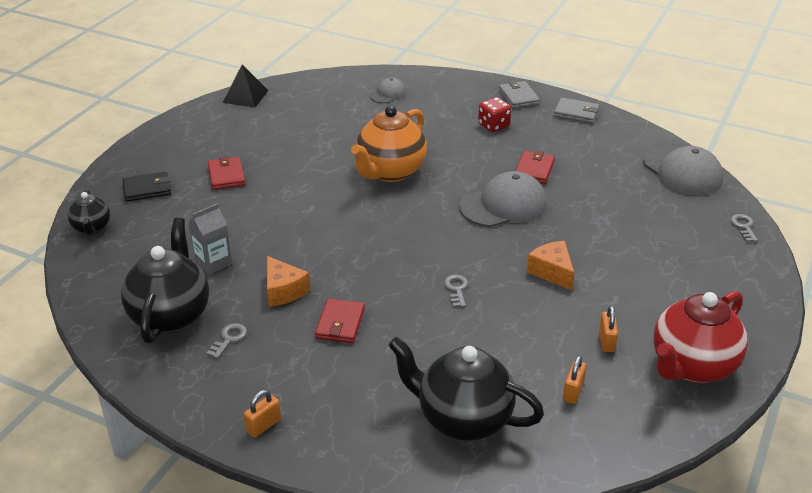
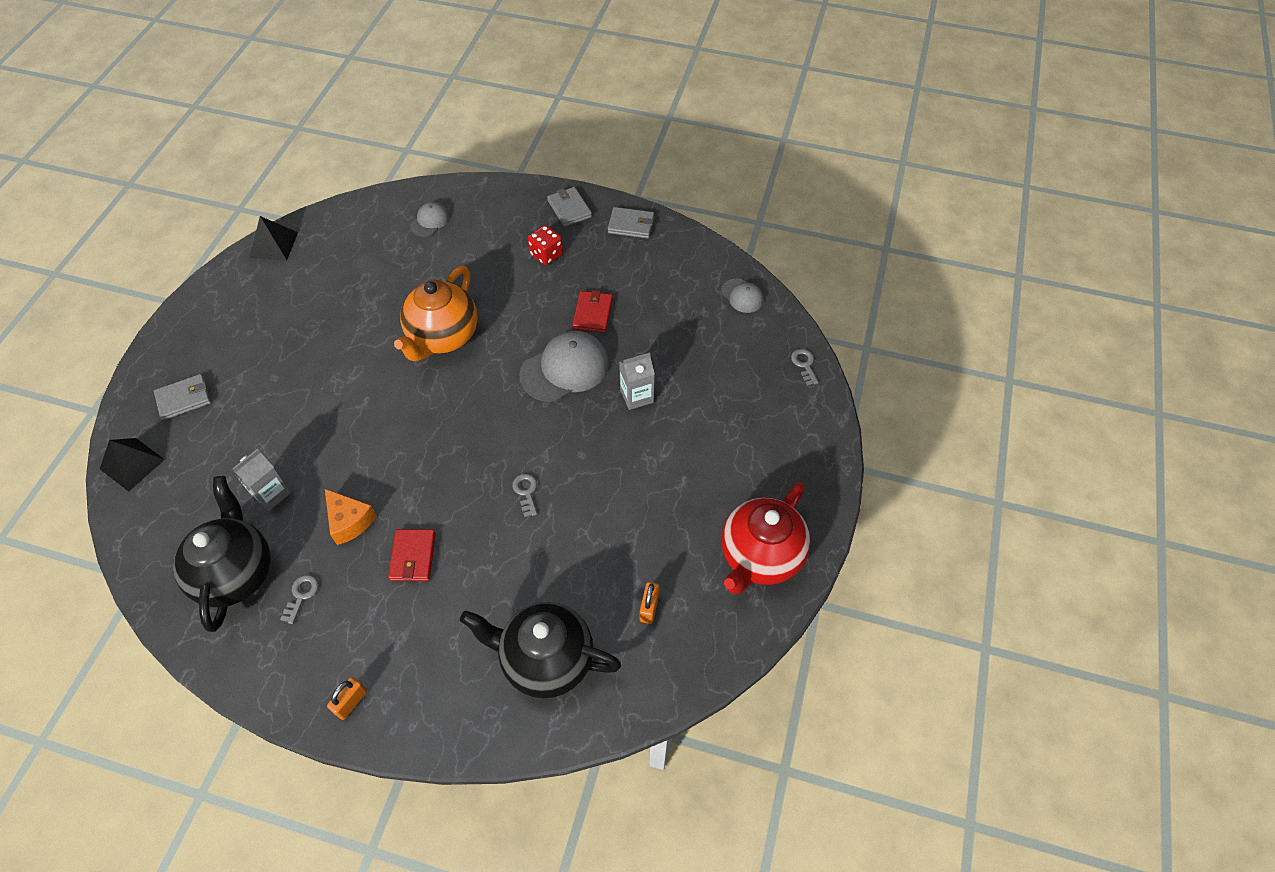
camera: 10 degrees left, 20 degrees up
(92, 228) = (132, 464): black teapot -> black pyramid
(147, 189) = (184, 399): black wallet -> grey wallet
(226, 176) = (268, 367): red wallet -> none
(552, 272) = (619, 454): orange cheese -> none
(572, 232) = (636, 396): none -> grey carton
(606, 341) = (677, 538): orange padlock -> none
(682, 171) = (742, 296): grey cap -> grey cap, size x0.53

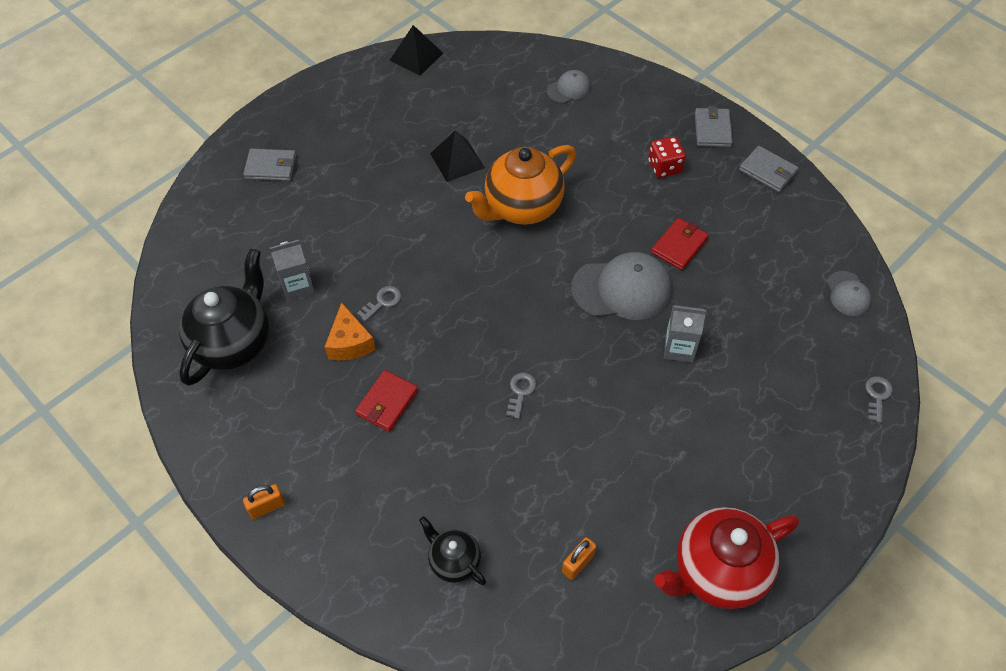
camera: 30 degrees right, 0 degrees up
(132, 464) = (201, 207): black pyramid -> black pyramid (457, 160)
(301, 595) = (276, 390): grey key -> grey key (382, 302)
(546, 660) = (454, 561): black teapot -> black teapot, size x0.53

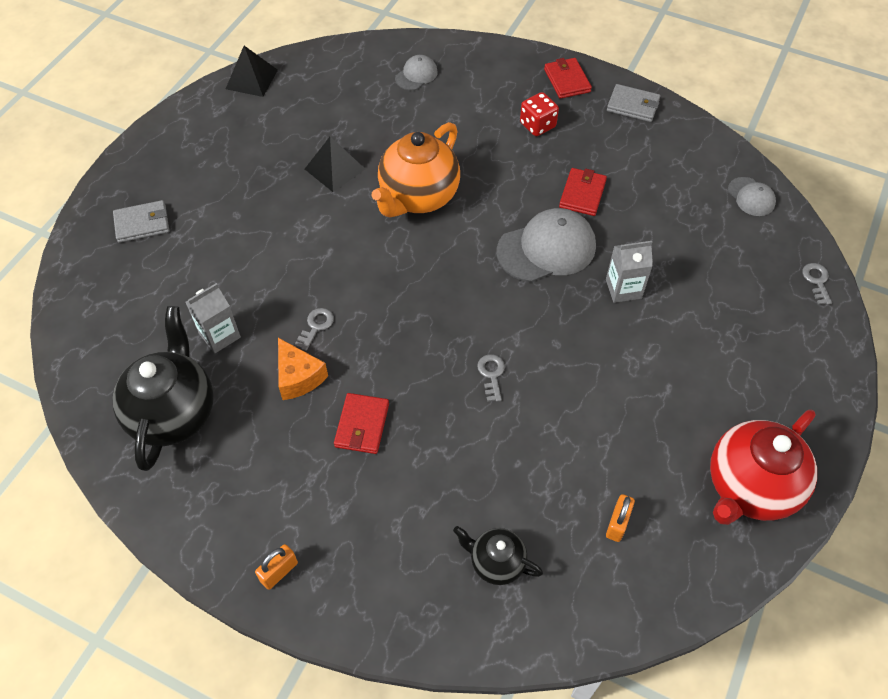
camera: 20 degrees left, 0 degrees up
(712, 130) = (567, 80): grey wallet -> red wallet

